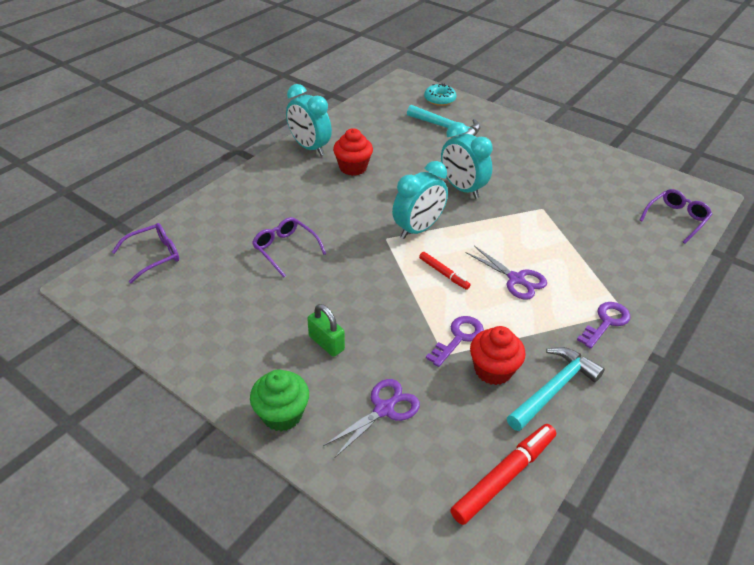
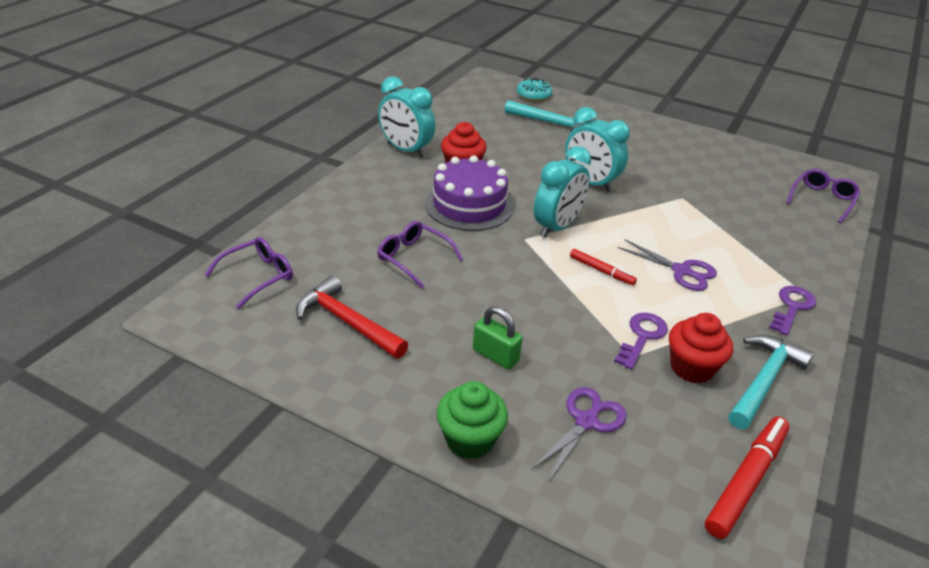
camera: 10 degrees left, 5 degrees down
(214, 302) = (347, 322): none -> red hammer
(348, 203) = (469, 205): none -> purple cake

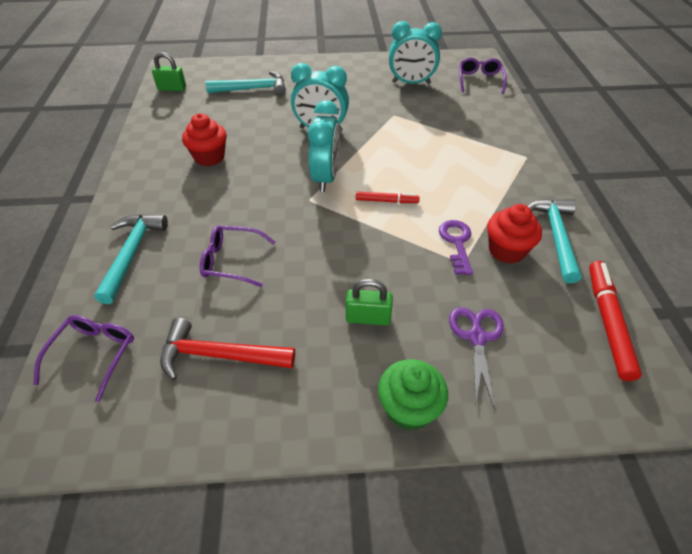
camera: 30 degrees left, 10 degrees up
(338, 218) = (132, 254): none -> turquoise hammer
(406, 150) = (146, 160): turquoise clock -> turquoise clock (411, 83)
(469, 205) = (241, 189): purple cake -> none
(475, 98) = (172, 88): none -> green padlock
(533, 95) = (219, 69): turquoise donut -> none
(681, 271) = (439, 175): purple scissors -> none
(792, 307) = (526, 170): purple key -> none

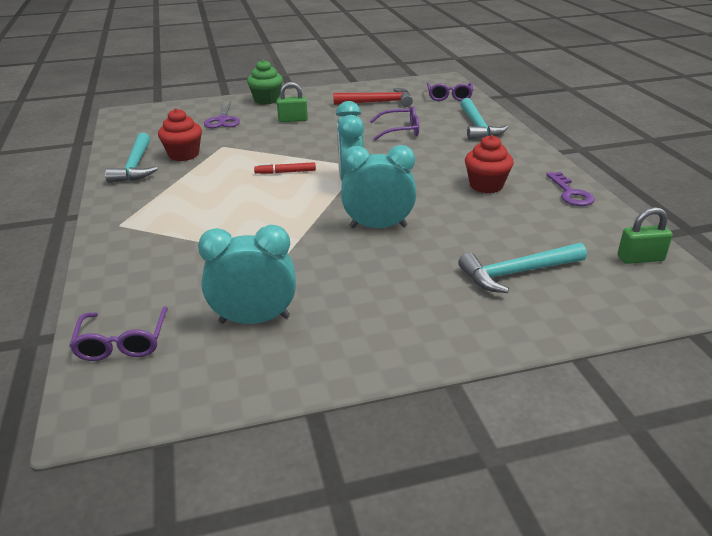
camera: 170 degrees right, 15 degrees down
(456, 243) = (224, 154): purple key -> purple key (570, 193)
(607, 322) = (131, 132): red marker -> none

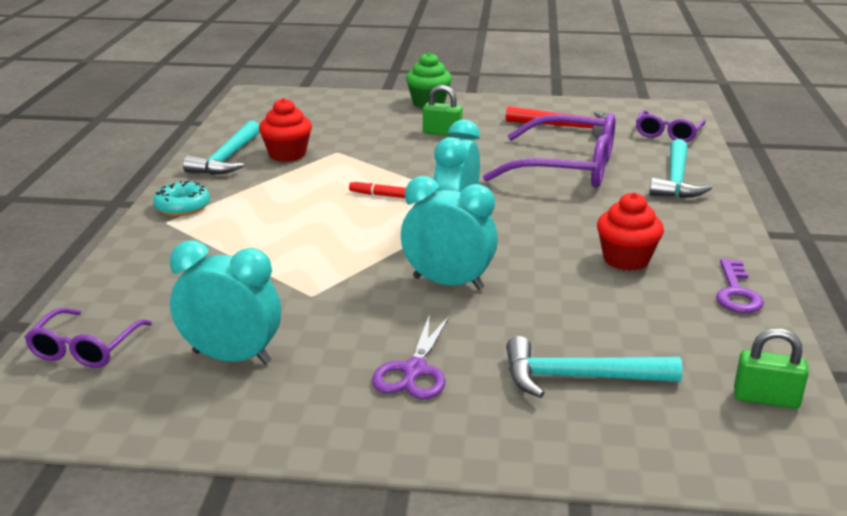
camera: 20 degrees right, 5 degrees down
(124, 210) = (182, 206): none -> turquoise donut
(222, 120) = (359, 120): purple scissors -> purple scissors (414, 370)
(400, 130) = (567, 168): purple glasses -> purple glasses, size x1.85

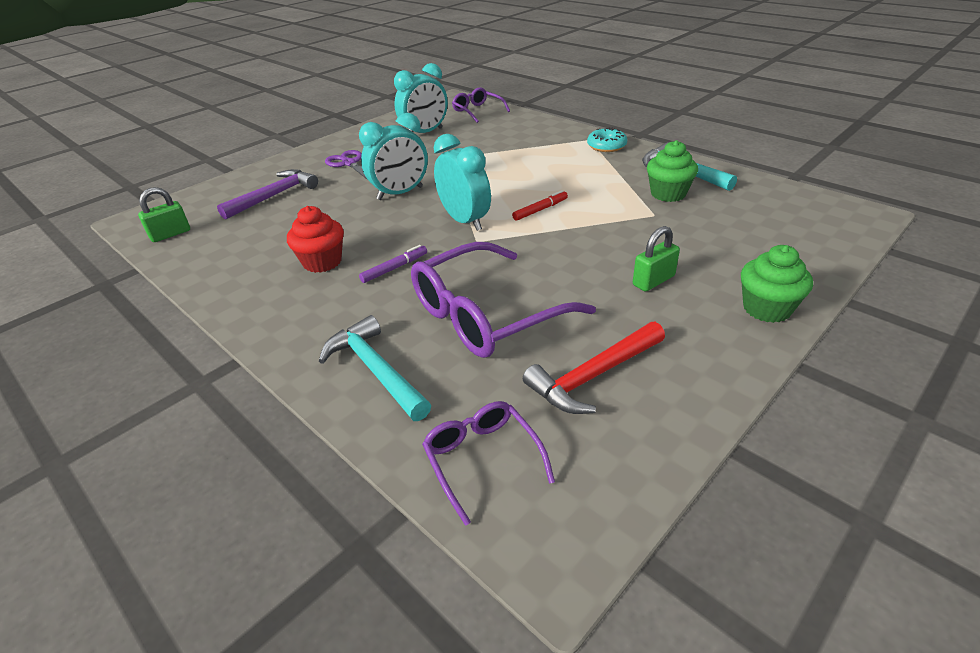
camera: 130 degrees right, 10 degrees up
(287, 154) = (668, 194): red cupcake -> green cupcake
(576, 221) = (394, 268): none -> purple marker
(579, 377) = (274, 196): turquoise hammer -> purple hammer
(736, 292) = (224, 282): purple key -> none

